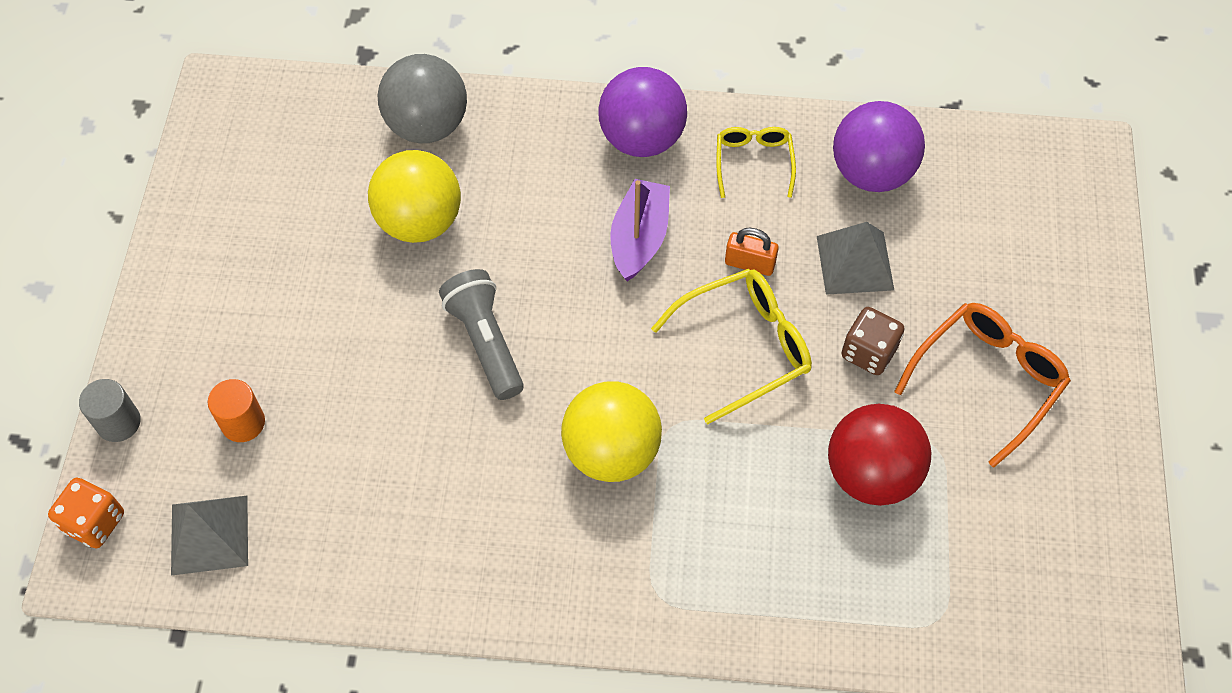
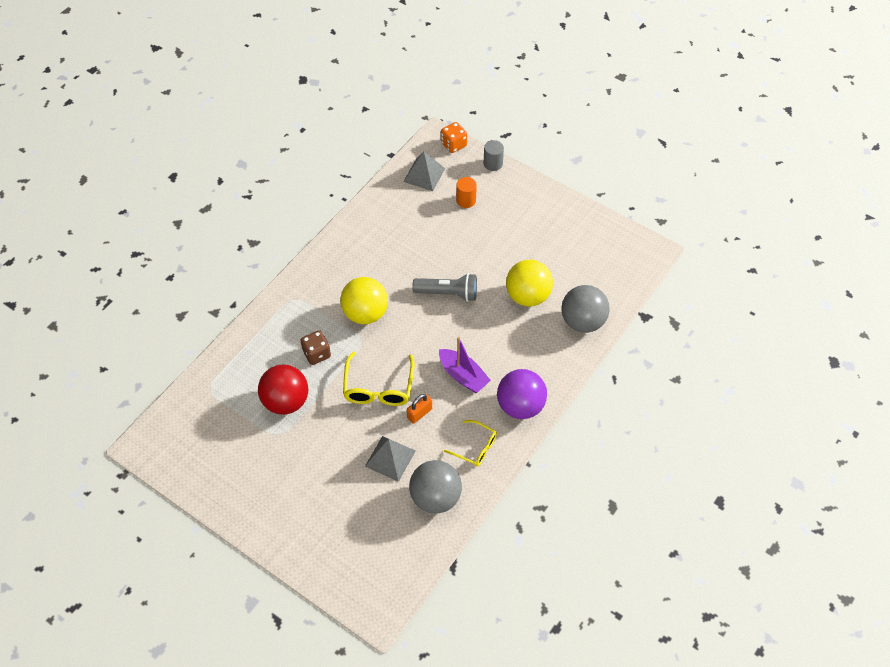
camera: 120 degrees right, 5 degrees down
(868, 352) = (341, 435): brown dice -> brown dice (316, 354)
(871, 172) = (435, 497): purple ball -> grey ball
(987, 380) = (293, 476): orange glasses -> none

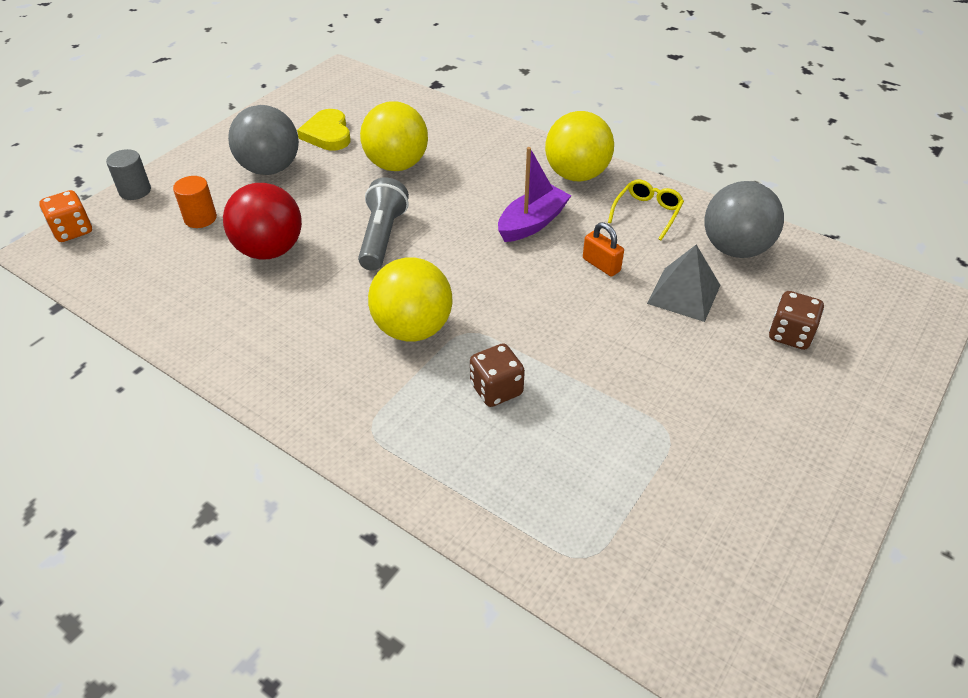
camera: 90 degrees left, 10 degrees down
(286, 401) = (600, 428): red ball -> red ball (270, 250)
(350, 513) = (790, 335): none -> brown dice
(378, 387) = (559, 309): yellow glasses -> none
(424, 175) = (125, 263): grey pyramid -> none
(520, 406) = (576, 175): purple ball -> yellow ball
(564, 253) = (327, 134): none -> yellow heart
(583, 322) = (443, 124): grey ball -> grey ball (270, 168)

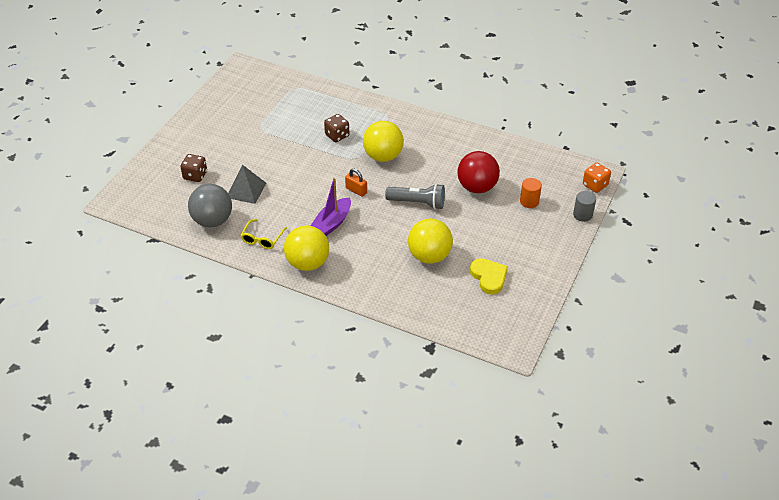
camera: 170 degrees right, 0 degrees up
(270, 168) = (511, 242): grey ball -> none
(382, 237) = (418, 203): grey flashlight -> grey flashlight turned 75 degrees counterclockwise
(601, 265) = (290, 201): orange padlock -> orange padlock (356, 190)

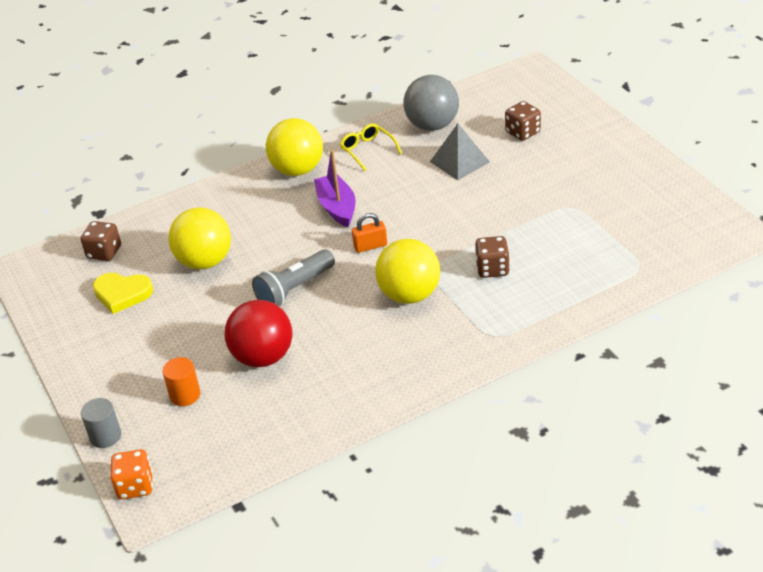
camera: 130 degrees right, 5 degrees down
(464, 312) = (104, 252): none -> brown dice

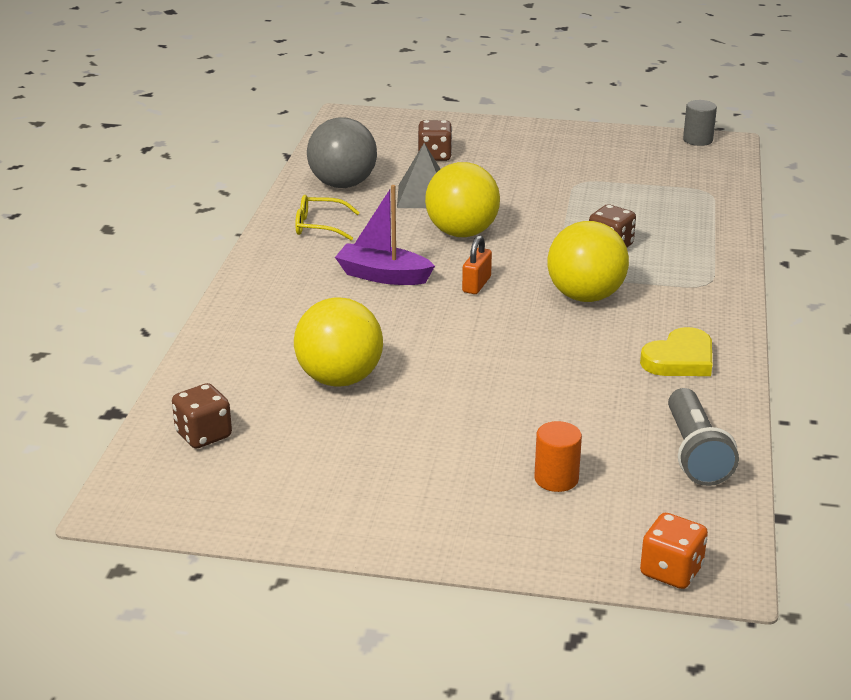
camera: 55 degrees left, 10 degrees down
(105, 436) = (554, 560): grey cylinder -> grey cylinder (697, 140)
(122, 294) = (306, 452): yellow heart -> yellow heart (680, 359)
(263, 357) = (562, 408): red ball -> none
(294, 289) = (477, 348): grey flashlight -> grey flashlight (695, 453)
(297, 170) = (279, 270): yellow ball -> yellow ball (462, 233)

